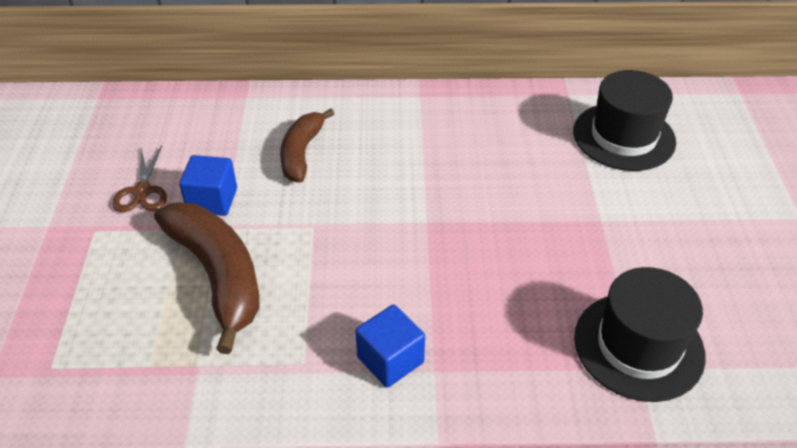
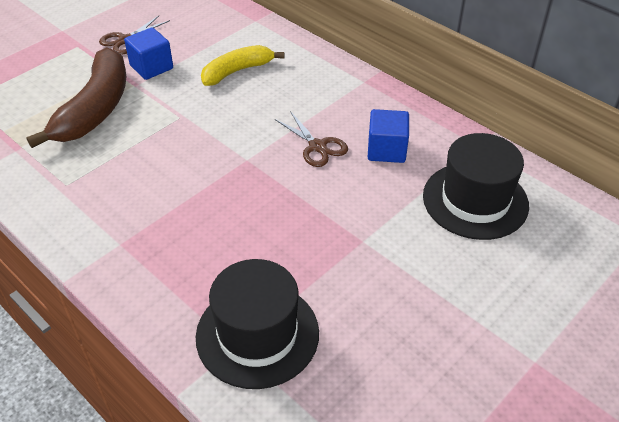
camera: 45 degrees right, 0 degrees up
(302, 153) = (237, 71): brown banana -> yellow banana
(390, 360) = (107, 218): blue cube -> blue cube (386, 150)
(464, 172) = (317, 146): none -> brown scissors

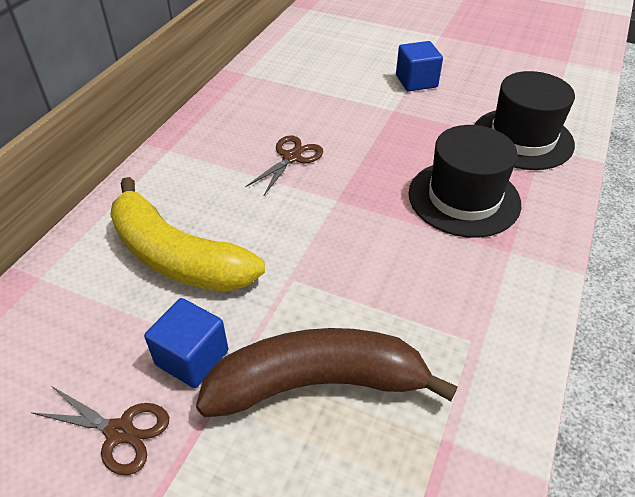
camera: 110 degrees left, 0 degrees up
(237, 71) = (177, 257): yellow banana -> yellow banana, size x1.59
(386, 150) = (275, 117): blue cube -> blue cube (416, 81)
(475, 200) = (314, 68): black hat -> black hat (464, 198)

